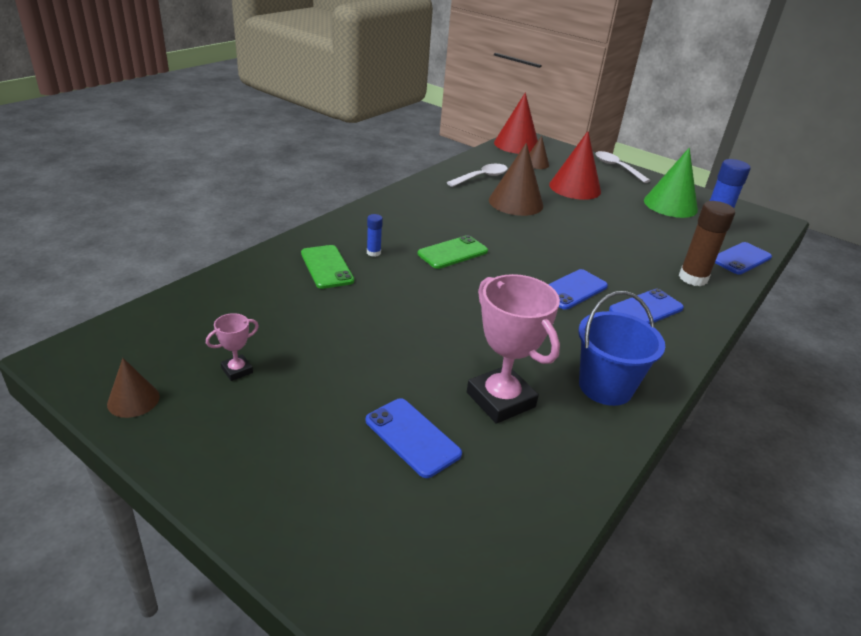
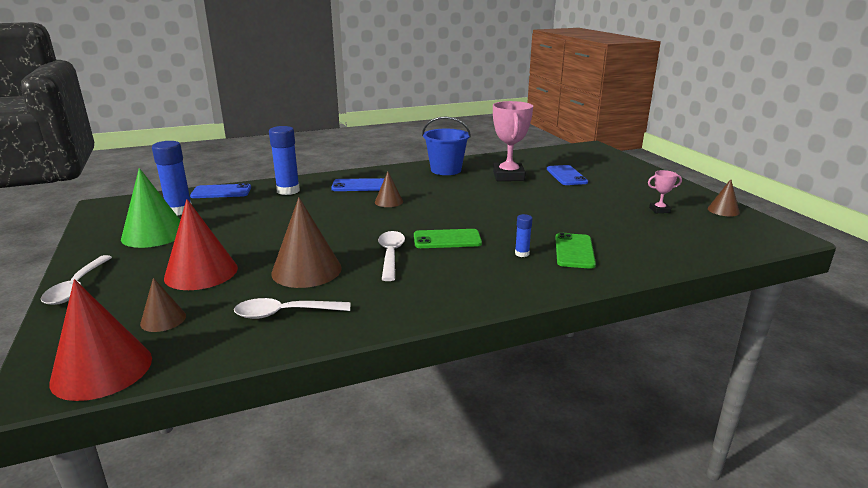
camera: 145 degrees left, 10 degrees down
(478, 227) = (390, 255): none -> white spoon
(573, 290) = (388, 201): blue phone -> brown cone
(693, 278) = (288, 191): brown glue stick -> blue glue stick

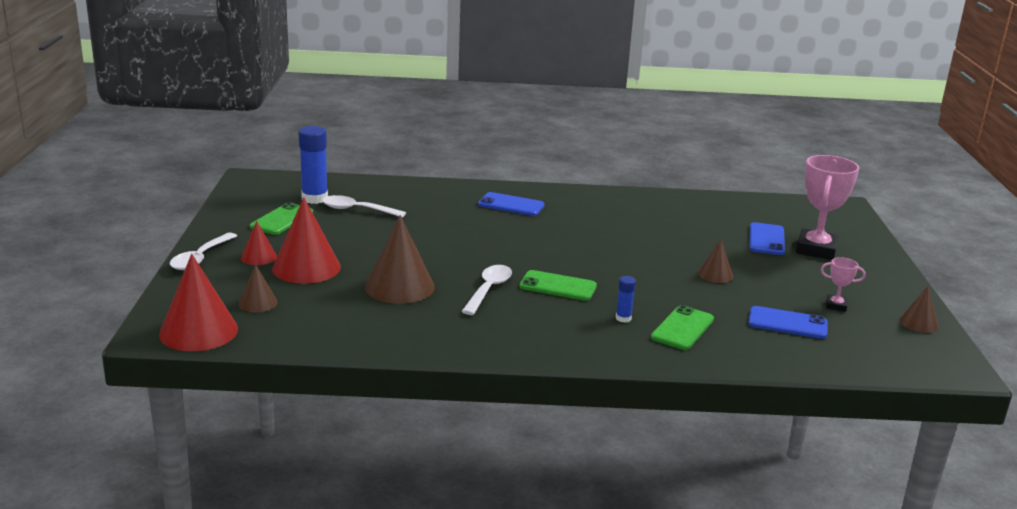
camera: 20 degrees right, 0 degrees up
(144, 273) = (258, 257): none -> red cone
(154, 234) = (282, 219): green cone -> green phone
(221, 192) = (364, 184): blue phone -> blue phone (787, 323)
(284, 313) = (358, 322): white spoon -> white spoon (357, 210)
(288, 191) = (432, 196): blue glue stick -> none
(388, 201) = (529, 231): brown cone -> brown cone (715, 275)
(446, 170) = (624, 203): blue bucket -> none
(508, 176) = (693, 226): pink trophy -> pink trophy (816, 249)

